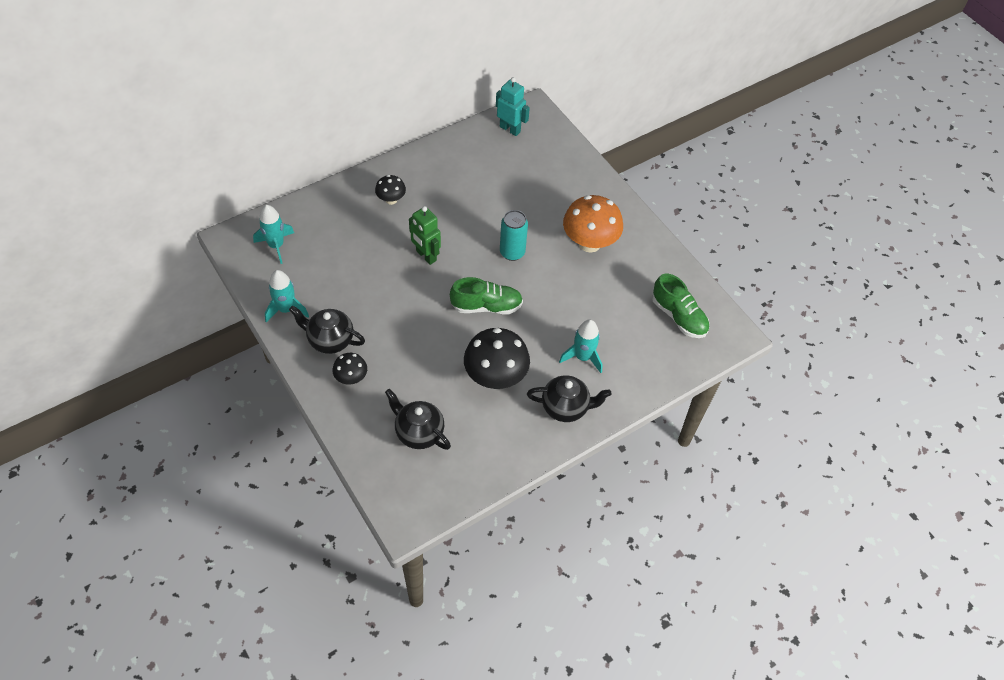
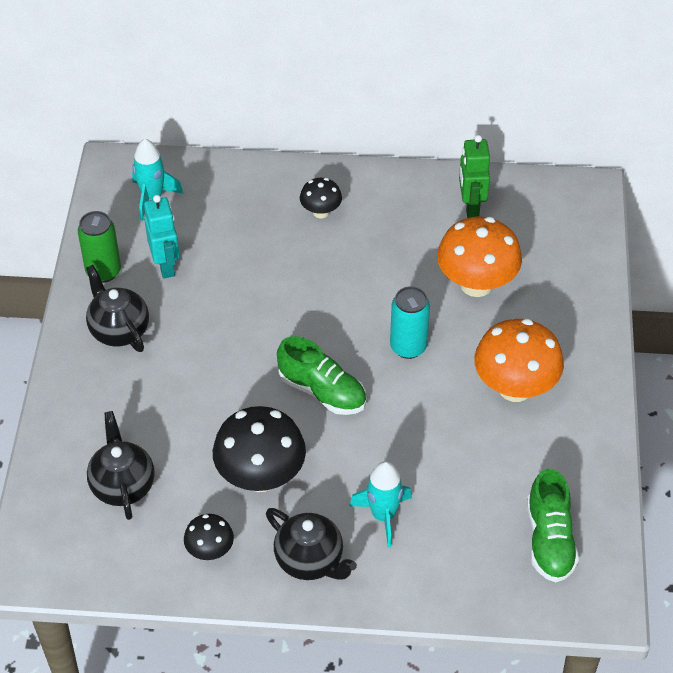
camera: 40 degrees right, 5 degrees down
(286, 309) = (103, 271): turquoise rocket -> green can
(351, 378) = (105, 384): black mushroom -> black mushroom (210, 551)
(426, 256) = (304, 296): green robot -> green robot (470, 207)
(510, 129) = (537, 201): turquoise robot -> turquoise robot (166, 266)
(518, 195) = (476, 284): none -> orange mushroom

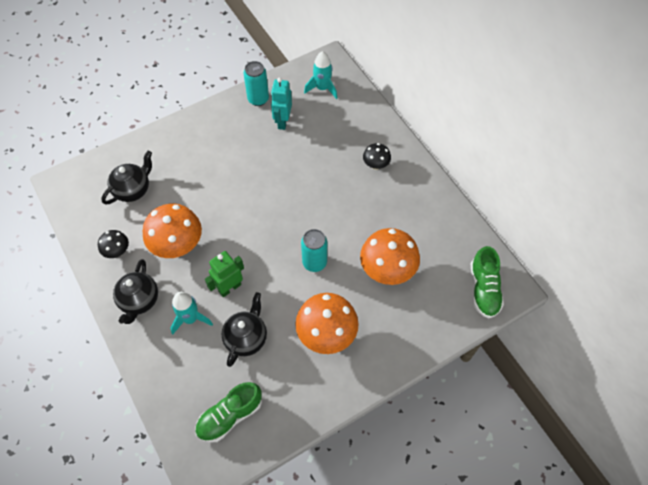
camera: 55 degrees right, 10 degrees up
(103, 271) = (258, 99): green can -> turquoise can
(119, 330) = (226, 128): black teapot -> black teapot (246, 338)
(166, 266) = (282, 121): turquoise robot -> turquoise robot turned 150 degrees clockwise
(260, 477) = (178, 245): black mushroom -> orange mushroom
(322, 391) = (253, 240): green shoe -> green shoe (484, 289)
(470, 207) = (443, 233): green robot -> green robot (229, 288)

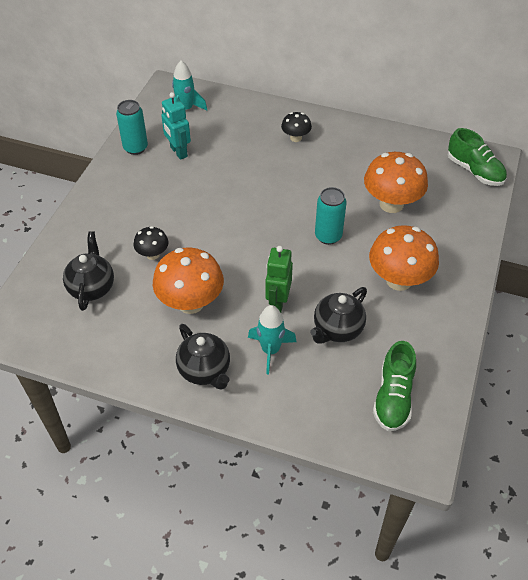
camera: 40 degrees left, 10 degrees down
(117, 251) = (135, 346): black mushroom -> black mushroom (153, 254)
(246, 338) = (337, 329): black teapot -> black teapot turned 120 degrees counterclockwise

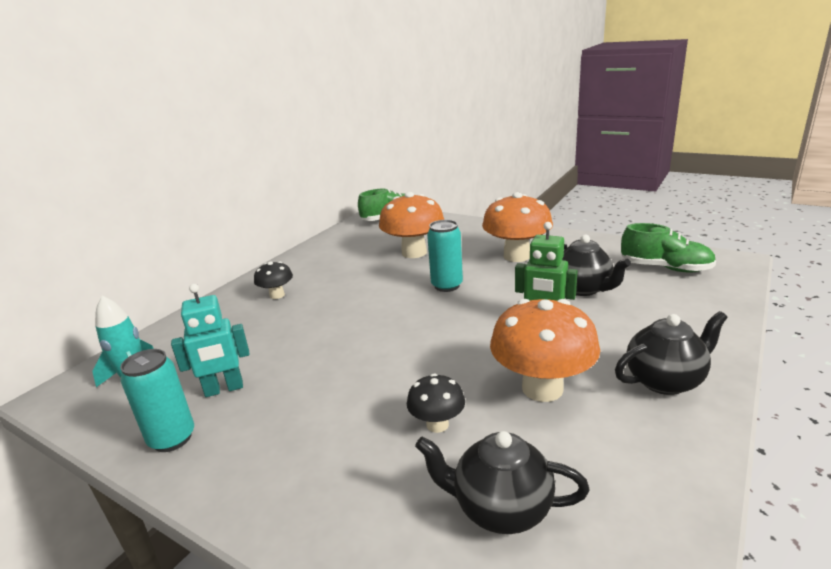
camera: 75 degrees left, 25 degrees down
(270, 350) = (619, 329): turquoise rocket -> none

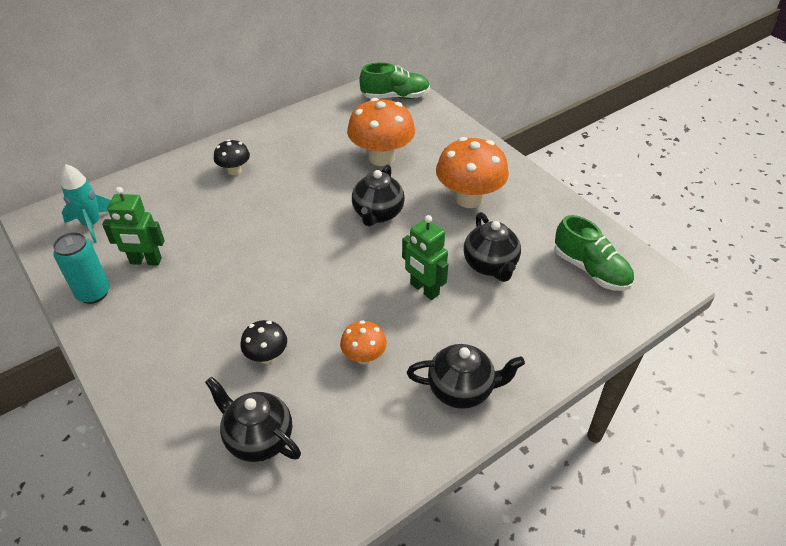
camera: 20 degrees right, 20 degrees up
(224, 389) = (145, 261): turquoise robot -> green robot
(447, 286) = (378, 214): turquoise can -> black teapot
(542, 388) = (364, 357): orange mushroom -> orange mushroom, size x0.52

